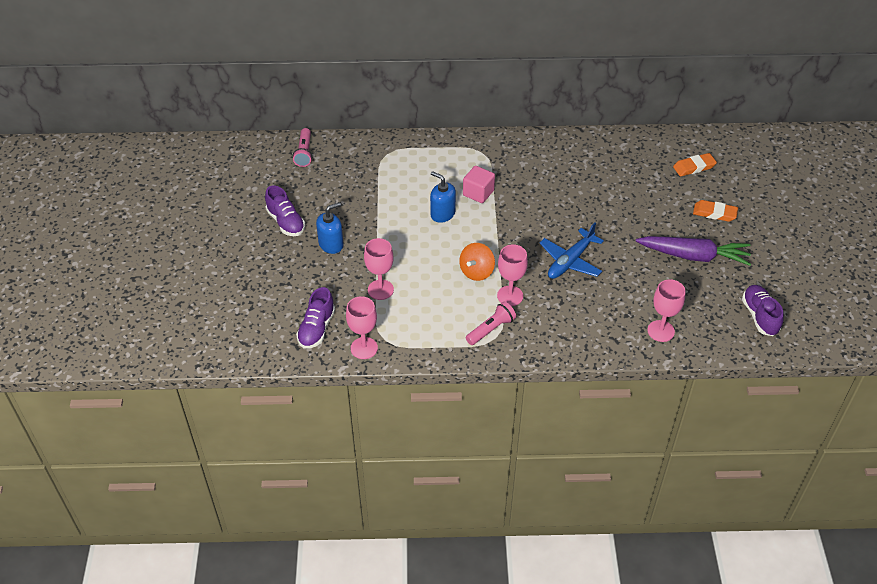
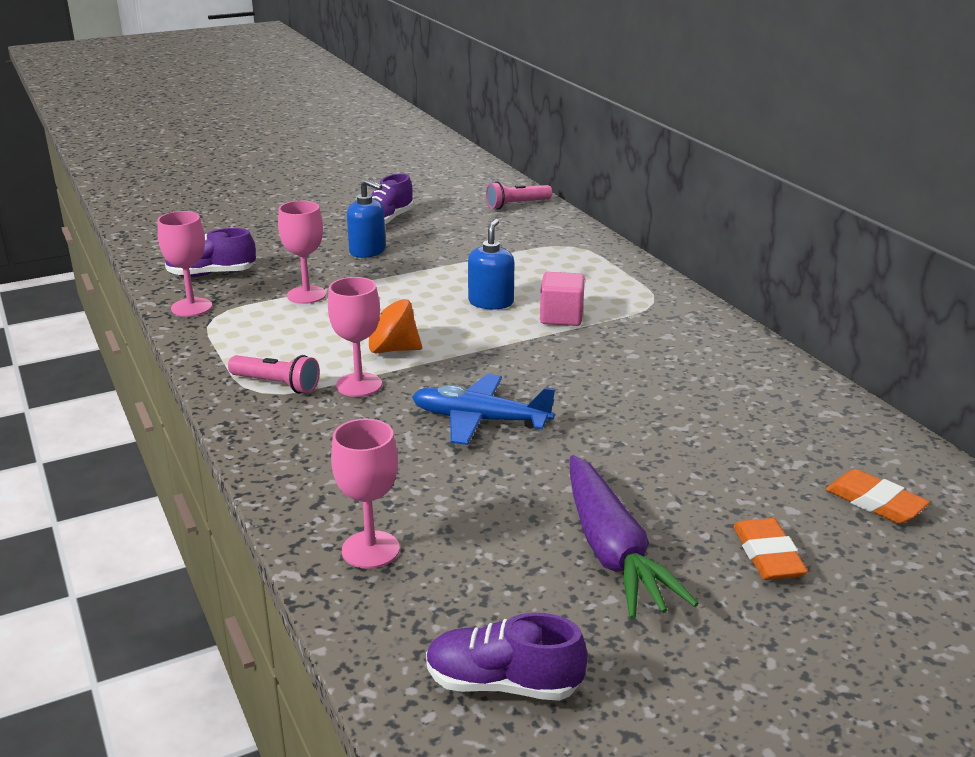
camera: 65 degrees right, 20 degrees down
(759, 316) = (503, 684): purple shoe -> purple shoe turned 135 degrees counterclockwise

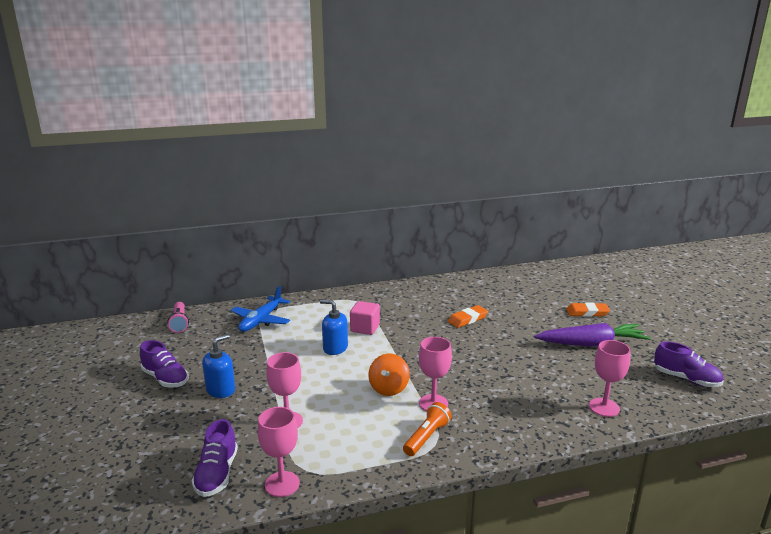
camera: 80 degrees left, 5 degrees down
(276, 384) = (426, 437): pink flashlight -> orange flashlight
(480, 420) = (479, 365): blue plane -> blue plane (261, 320)
(503, 684) = (686, 379): purple shoe -> purple shoe turned 75 degrees counterclockwise
(875, 502) = (548, 286): orange eraser -> orange eraser (467, 319)

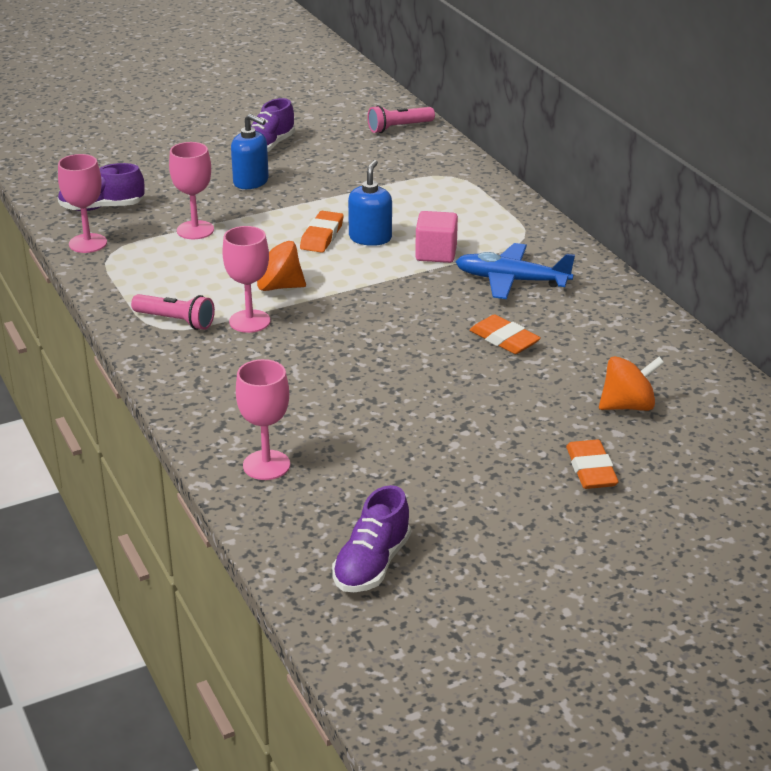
camera: 80 degrees right, 10 degrees up
(261, 320) = (427, 177): blue plane -> blue plane (511, 280)
(324, 366) = (322, 236): none -> orange eraser
(426, 437) = (175, 321): orange flashlight -> pink flashlight
(532, 297) = (628, 406): none -> orange spinning top
(591, 344) = (464, 466): purple carrot -> none

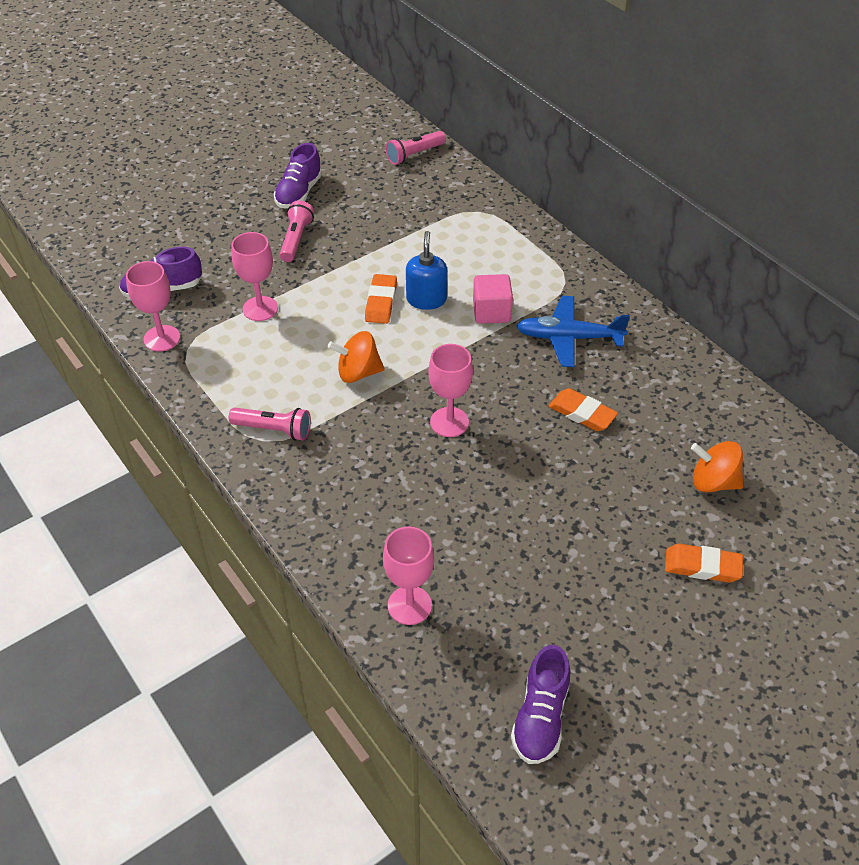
camera: 10 degrees left, 15 degrees up
(249, 321) = (343, 421): pink goblet -> pink goblet (449, 422)
(251, 182) = (296, 239): blue soap dispenser -> pink flashlight
(591, 469) = (702, 566): orange eraser -> orange eraser turned 60 degrees counterclockwise
(628, 406) = (713, 482): orange spinning top -> orange spinning top turned 135 degrees counterclockwise

